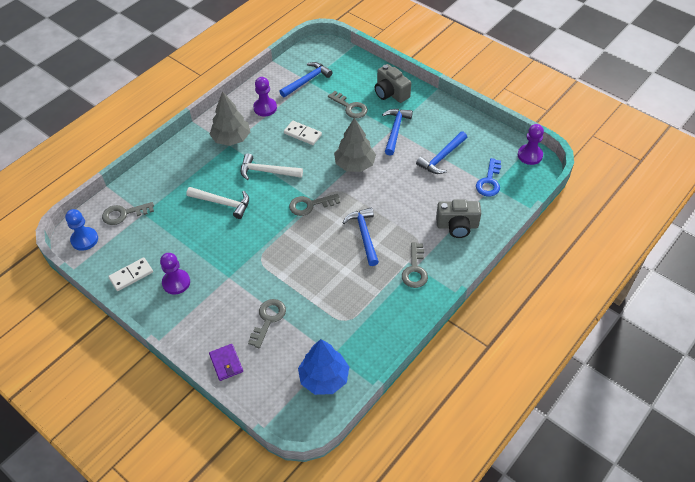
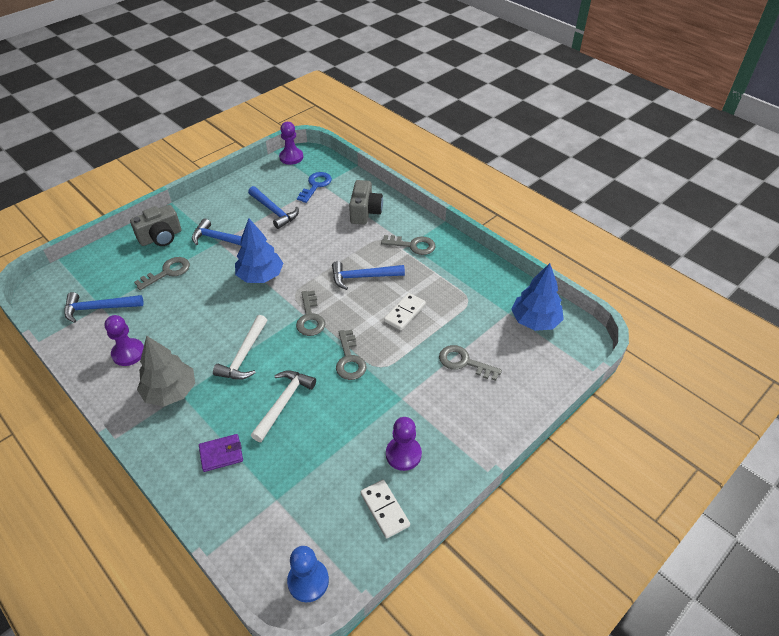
camera: 85 degrees left, 5 degrees down
(123, 214) = (271, 526): grey key -> grey key (349, 360)
(226, 363) = (519, 402): purple wallet -> purple wallet (221, 454)
(302, 134) = (193, 318): white domino -> white domino (405, 313)
(307, 81) = (99, 308): blue hammer -> blue hammer turned 60 degrees counterclockwise
(355, 164) = (260, 276): grey tree -> blue tree
(489, 181) = (316, 185): blue key -> blue key turned 90 degrees counterclockwise

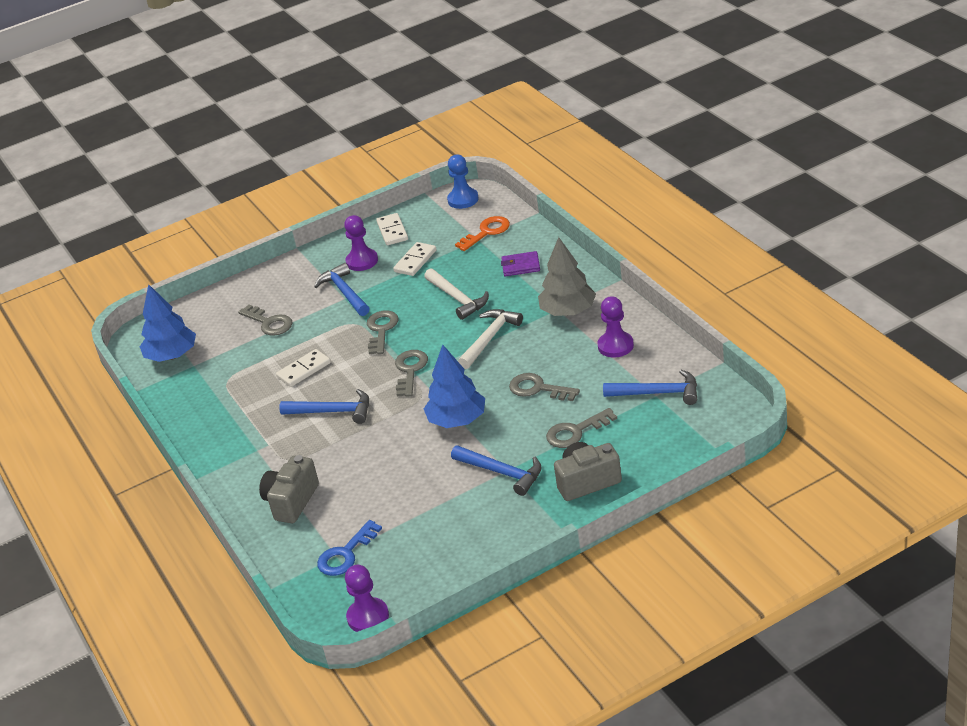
camera: 160 degrees left, 10 degrees down
(266, 512) = (487, 232): none -> orange key
(274, 211) = (420, 513): blue hammer -> blue hammer (344, 292)
(283, 403) = (457, 298): white hammer -> white hammer turned 75 degrees counterclockwise
(342, 457) = (415, 261): none -> white domino
(413, 245) = (252, 447): grey key -> grey key (538, 389)

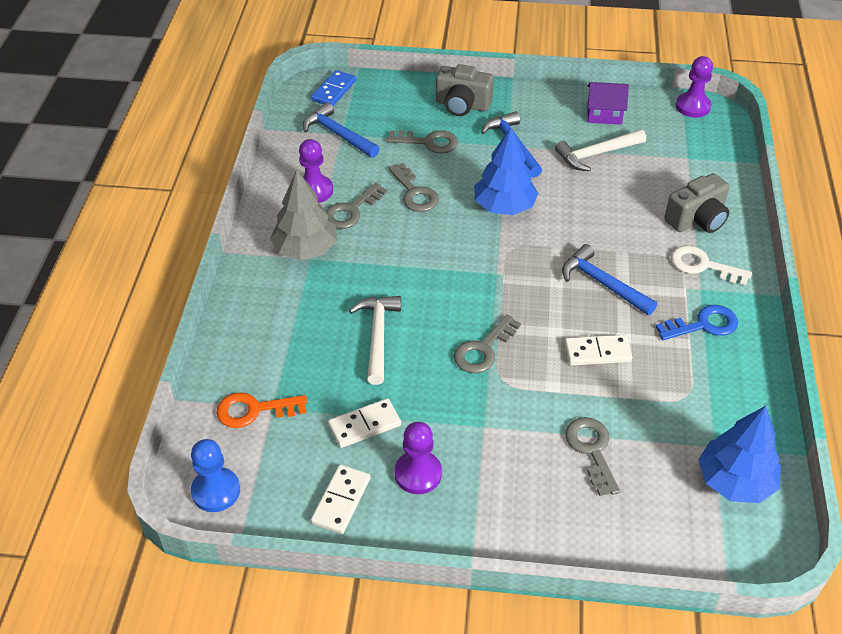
camera: 150 degrees left, 10 degrees up
(265, 467) = (702, 265): none -> white key
(344, 292) = (477, 434): blue hammer -> none
(345, 554) = (680, 154): blue key -> blue key (703, 325)
(410, 370) = (498, 281): grey key -> grey key (351, 211)
(448, 553) = (604, 114): none -> purple house
(489, 338) = (398, 267): white hammer -> white hammer (596, 154)
(521, 266) = (279, 333): purple wallet -> none
(716, 425) = (334, 90): none -> blue domino

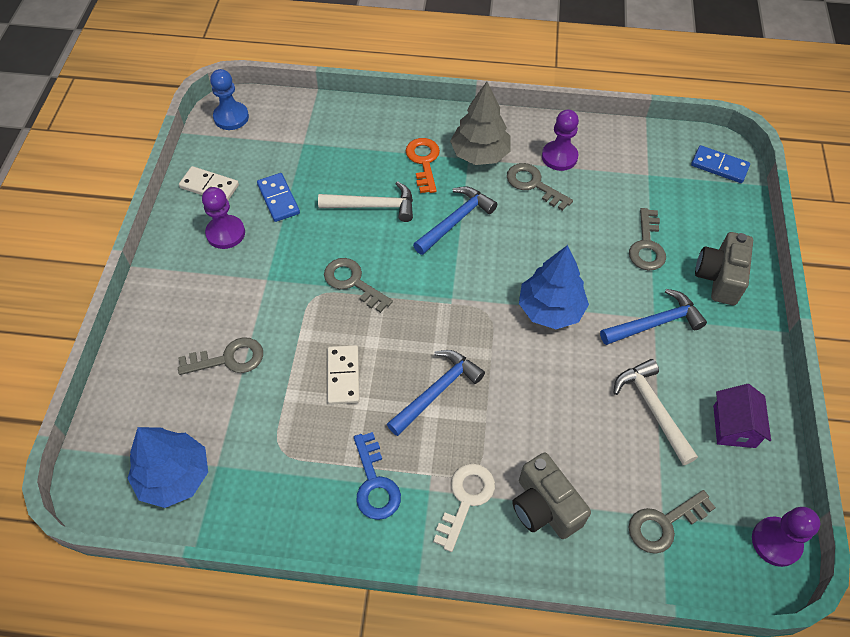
camera: 90 degrees right, 10 degrees up
(254, 410) = (301, 132): orange key -> orange key (424, 161)
(338, 134) = (647, 172): blue hammer -> blue hammer (455, 221)
(364, 425) = (278, 199): white domino -> blue domino
(415, 193) = (563, 233): grey key -> grey key (663, 524)

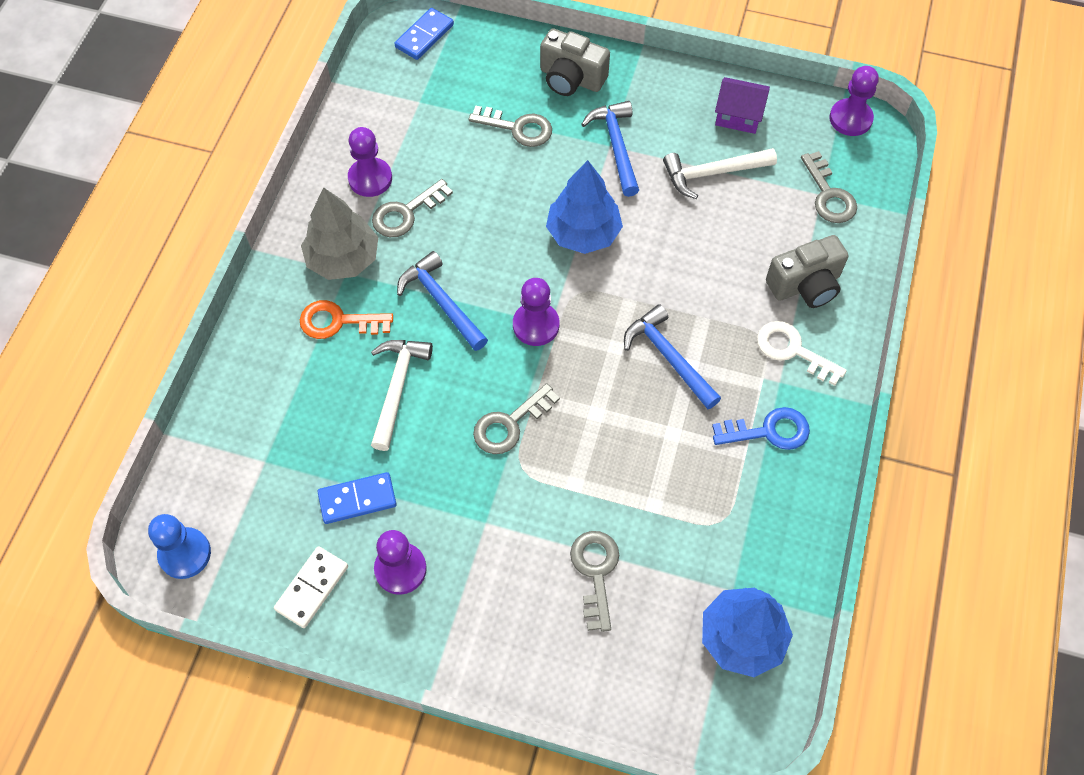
camera: 80 degrees left, 5 degrees up
(343, 376) = (637, 448): white domino -> none
(448, 287) = (536, 325): none -> purple pawn

